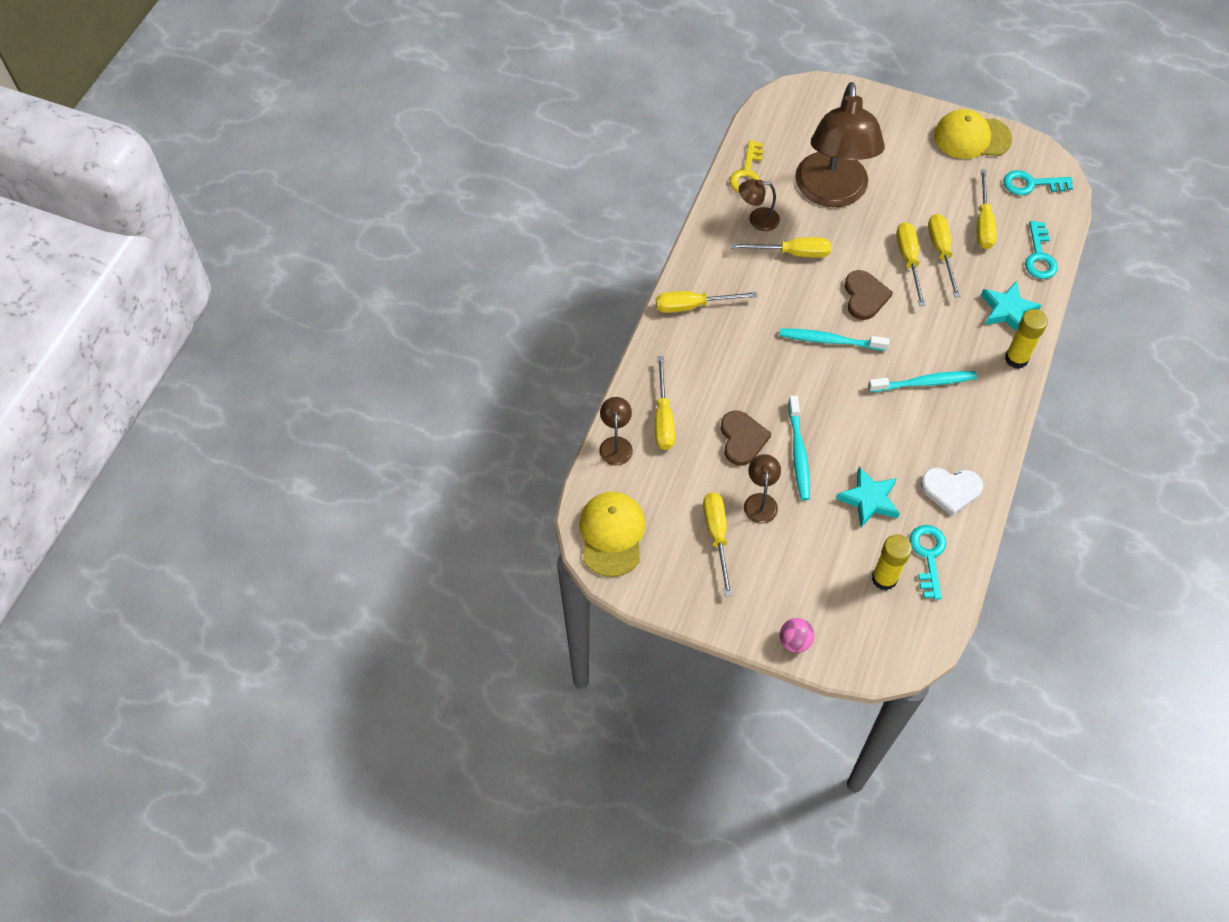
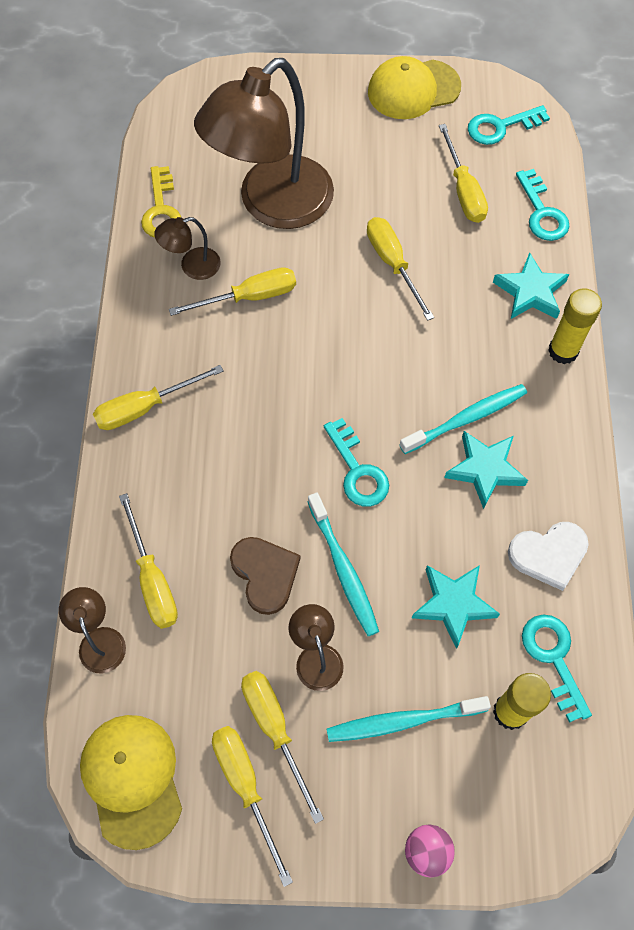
camera: 20 degrees left, 5 degrees up
(830, 341) = (333, 399): turquoise toothbrush -> turquoise toothbrush (403, 721)
(831, 193) = (272, 205): brown lamp -> brown lamp turned 60 degrees clockwise
(831, 393) = (357, 470): none -> turquoise key
(864, 296) = (356, 327): brown heart -> none
(925, 420) = (485, 469): none -> turquoise star
(941, 252) = (427, 242): yellow screwdriver -> yellow screwdriver (246, 786)

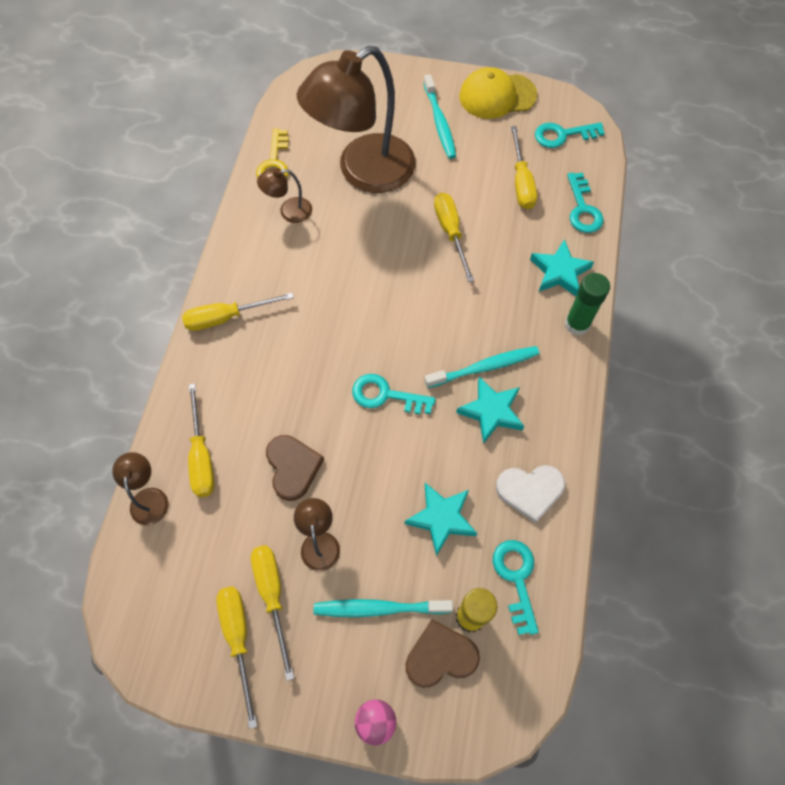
camera: 10 degrees right, 0 degrees up
(132, 779) = (149, 616): yellow cap -> none
(249, 297) = (329, 242): yellow screwdriver -> none
(343, 568) = (357, 473): turquoise toothbrush -> turquoise toothbrush (439, 122)
(357, 470) = (386, 395): turquoise key -> turquoise key turned 120 degrees clockwise
(485, 762) = (440, 656): none -> brown heart
(563, 351) = (577, 324): yellow glue stick -> green glue stick

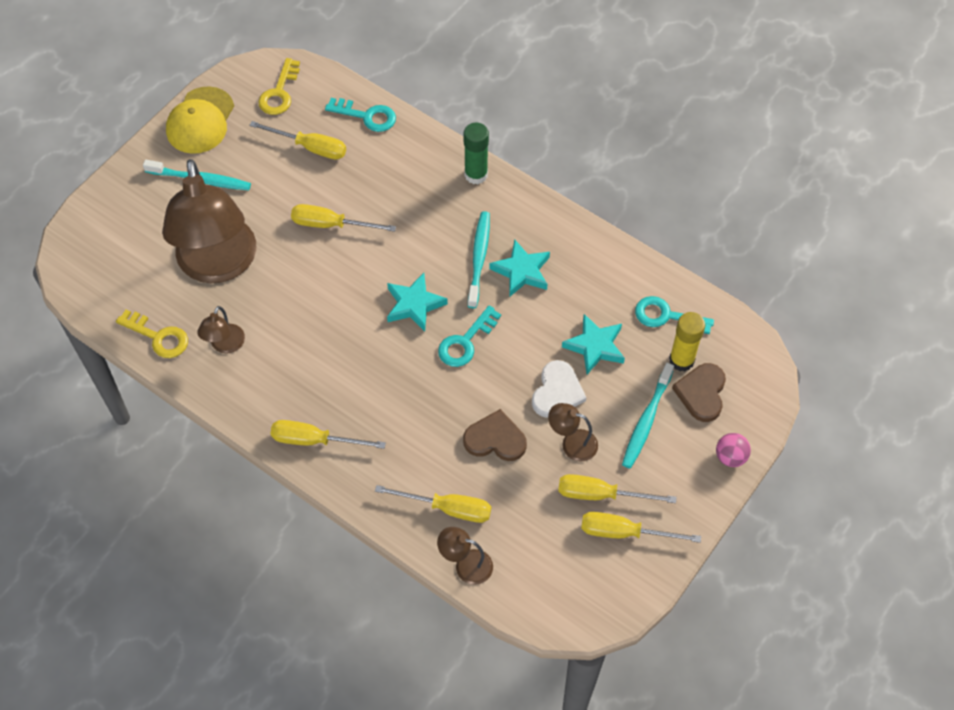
camera: 65 degrees left, 5 degrees down
(227, 317) = (315, 440): yellow screwdriver -> yellow screwdriver turned 90 degrees clockwise
(530, 491) = (602, 275): white heart -> white heart (557, 392)
(559, 272) = (419, 163): turquoise star -> turquoise star (414, 304)
(562, 135) = (279, 92): turquoise key -> yellow key

